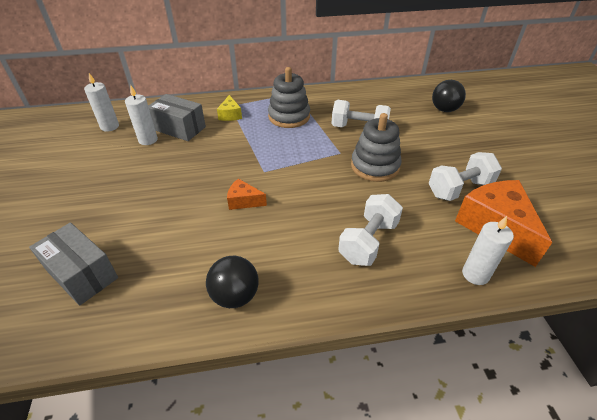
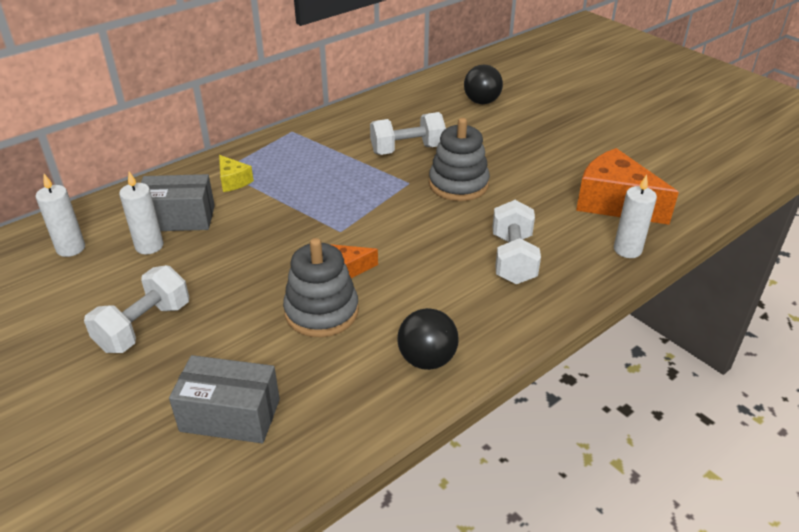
camera: 30 degrees left, 5 degrees down
(289, 117) = (312, 161): grey stacking toy -> grey stacking toy (321, 312)
(459, 189) = (557, 179): white dumbbell -> white dumbbell (144, 327)

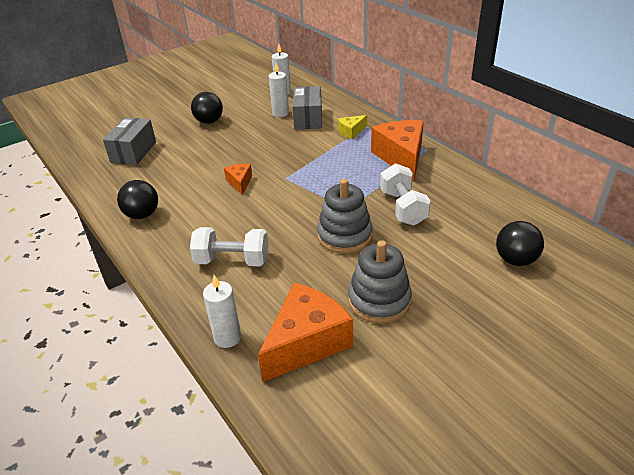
camera: 95 degrees right, 0 degrees up
(144, 327) = (209, 121): white dumbbell -> black ball
(306, 147) = (401, 157): none -> orange cheese
(321, 312) = (201, 174): grey stacking toy -> grey stacking toy (379, 300)

